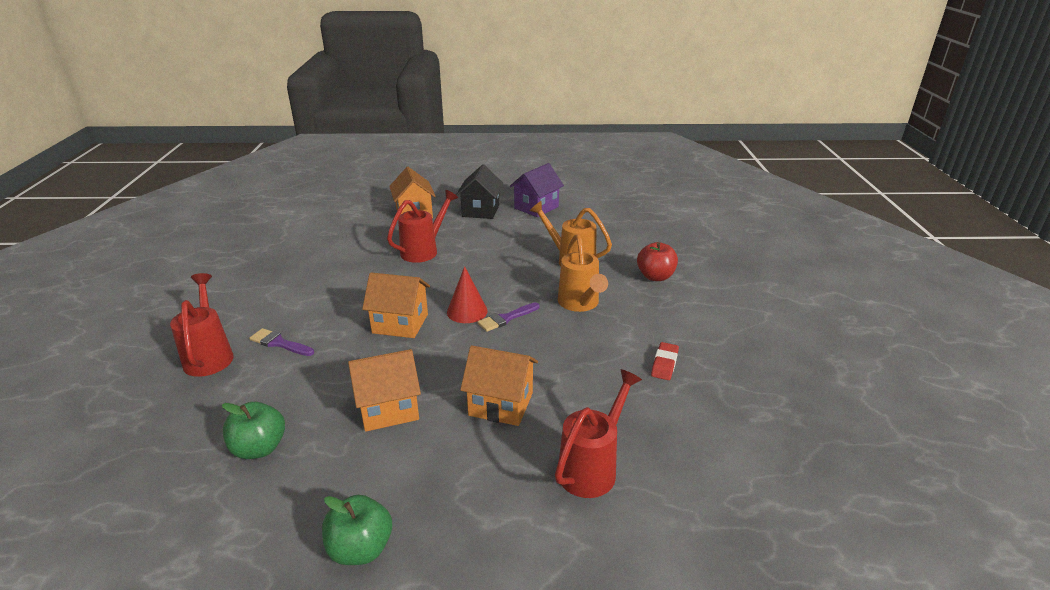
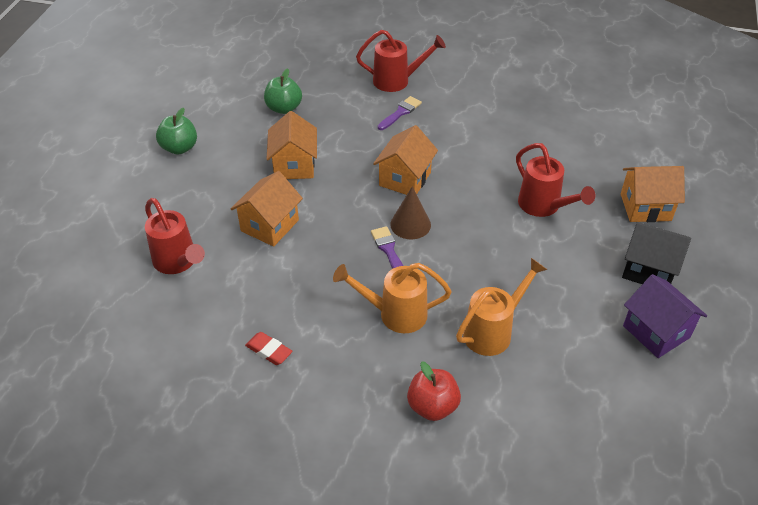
camera: 105 degrees right, 15 degrees up
(467, 311) = (410, 224): red cone -> brown cone

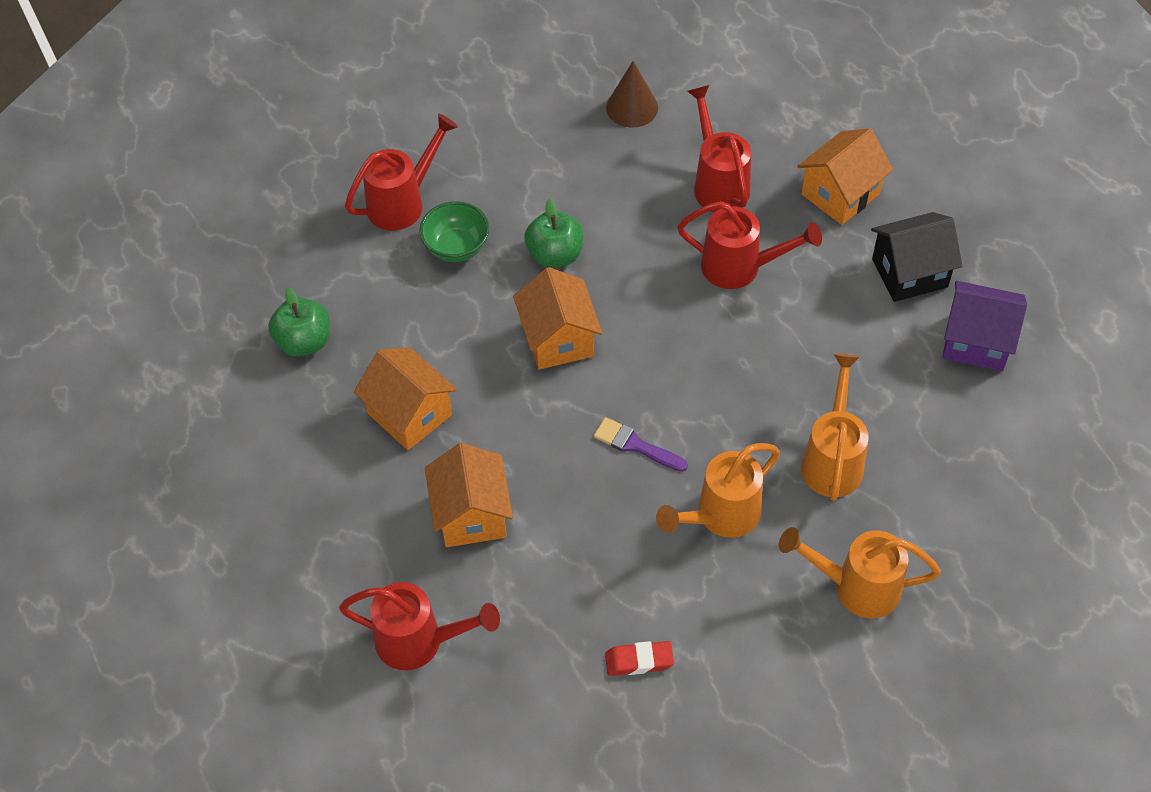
camera: 40 degrees left, 10 degrees up
(179, 148) = (235, 494): green apple -> green apple (555, 255)
(400, 112) = (456, 247): purple brush -> green bowl
(410, 224) = (625, 395): brown cone -> brown cone (632, 107)
(432, 406) = (856, 587): red apple -> orange watering can
(575, 162) = (718, 183): none -> red watering can

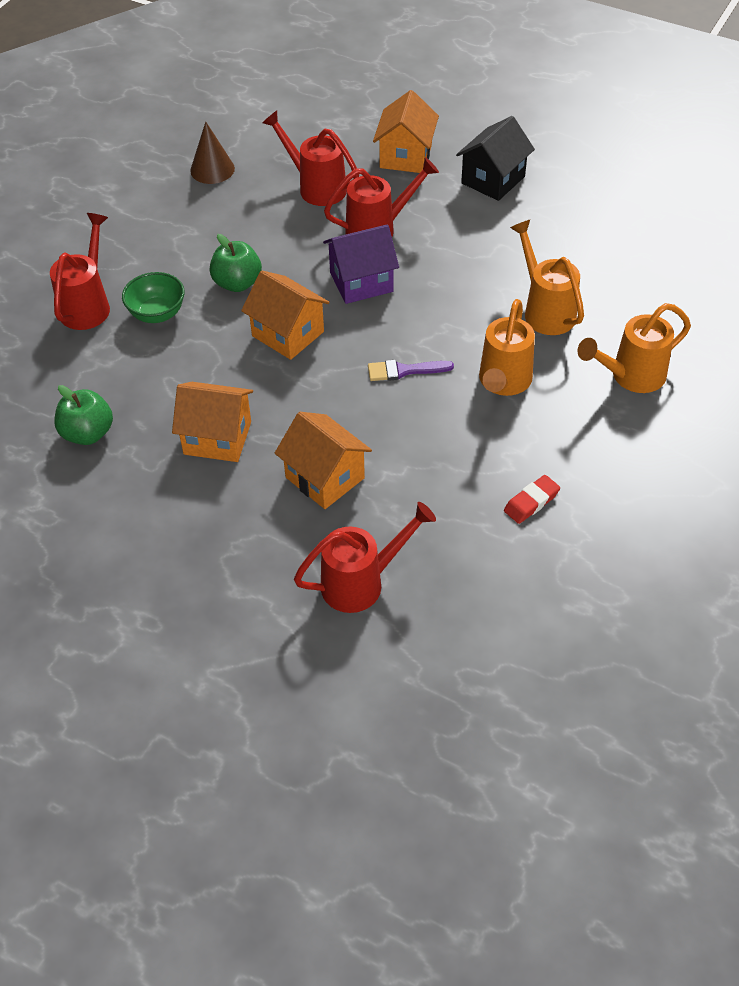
camera: 35 degrees left, 5 degrees down
(976, 342) = (571, 198): purple house -> purple house (361, 282)

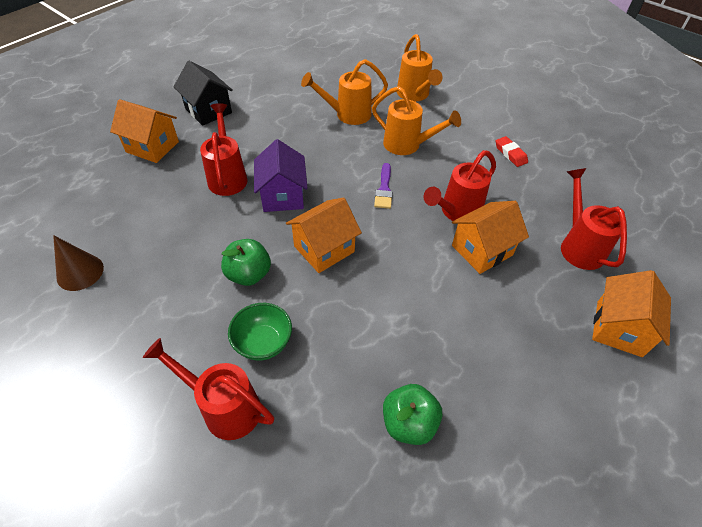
camera: 80 degrees left, 0 degrees up
(217, 438) = (431, 314): orange house -> orange house (619, 328)
(316, 187) = (155, 203): red watering can -> red watering can (456, 212)

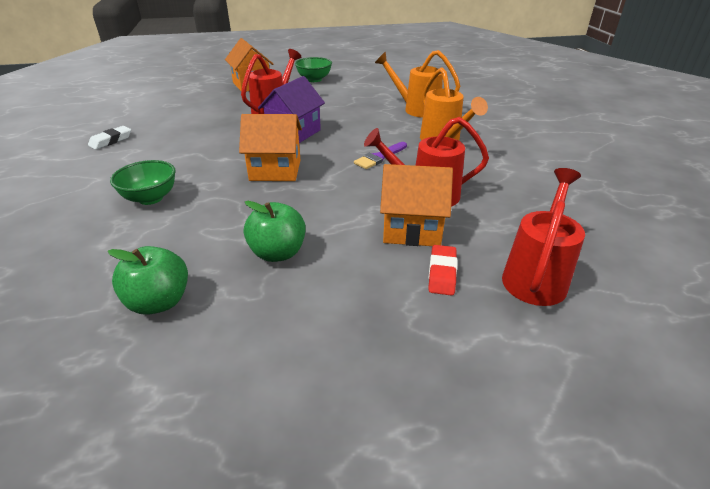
camera: 40 degrees right, 15 degrees down
(80, 272) = (120, 121): brown cone -> none
(113, 303) = (111, 141): none -> white eraser
(208, 111) = (314, 80): black house -> green bowl
(224, 407) = (72, 217): red watering can -> none
(249, 274) = (203, 161): green apple -> green apple (278, 253)
(414, 95) = (498, 115): orange watering can -> none
(510, 154) = (549, 180): red eraser -> red eraser (442, 273)
(619, 328) = (488, 369): orange house -> none

